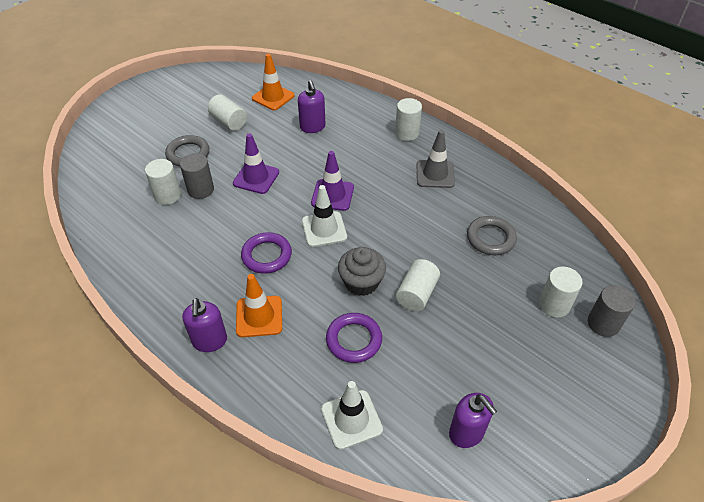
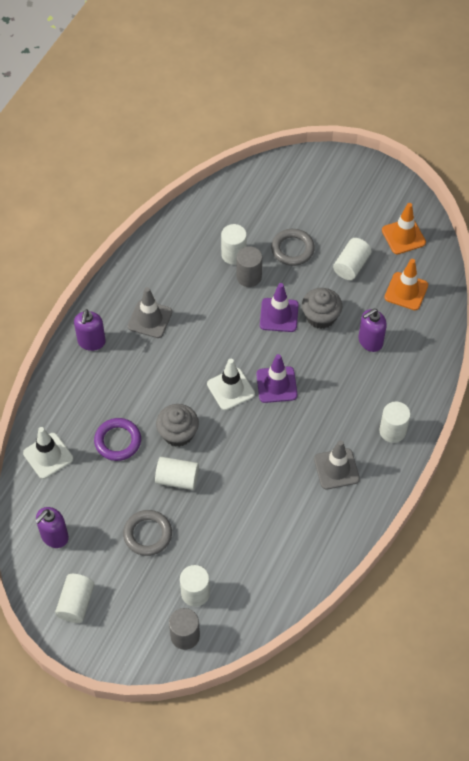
camera: 75 degrees right, 10 degrees up
(208, 279) = (150, 319): none -> grey traffic cone
(210, 341) = (91, 342): purple soap dispenser -> purple soap dispenser turned 60 degrees counterclockwise
(259, 316) = (123, 368): orange traffic cone -> orange traffic cone (403, 236)
(266, 255) = (187, 353): purple ring -> none
(272, 151) = (320, 317): none -> grey cupcake
(490, 238) = (262, 531): grey ring -> grey ring (147, 534)
(559, 425) = (76, 603): none -> white cylinder

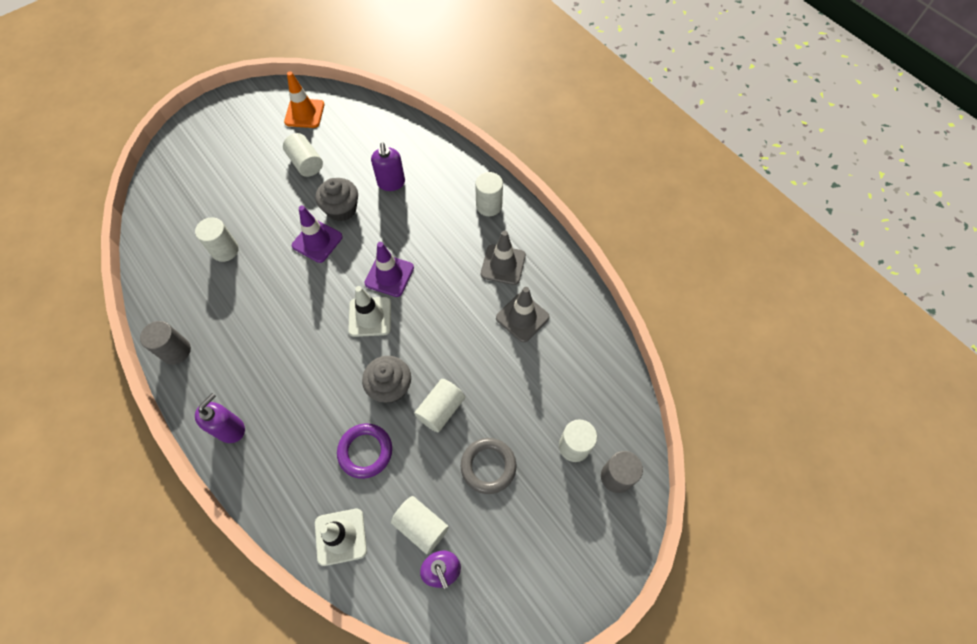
camera: 65 degrees left, 5 degrees up
(76, 603) = (533, 579): white cylinder -> white cylinder (421, 526)
(91, 342) = (230, 429): purple soap dispenser -> purple soap dispenser turned 90 degrees counterclockwise
(150, 319) = (243, 358): grey traffic cone -> grey traffic cone (522, 317)
(249, 277) = (259, 248): grey cylinder -> grey cylinder (176, 351)
(292, 249) = (255, 200): grey ring -> none
(406, 291) = (359, 135): orange traffic cone -> none

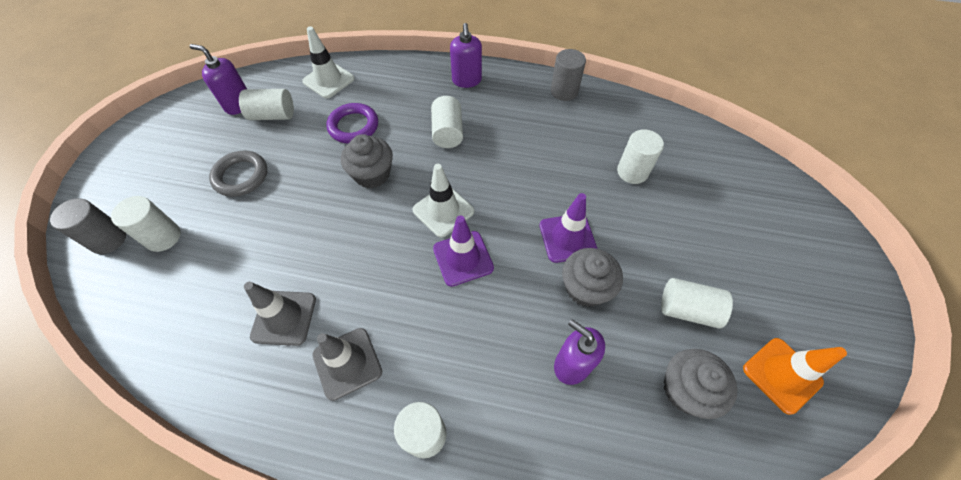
camera: 140 degrees right, 5 degrees down
(352, 138) = (686, 389): none -> grey cupcake
(441, 409) = (313, 187): white cylinder -> white cylinder (447, 132)

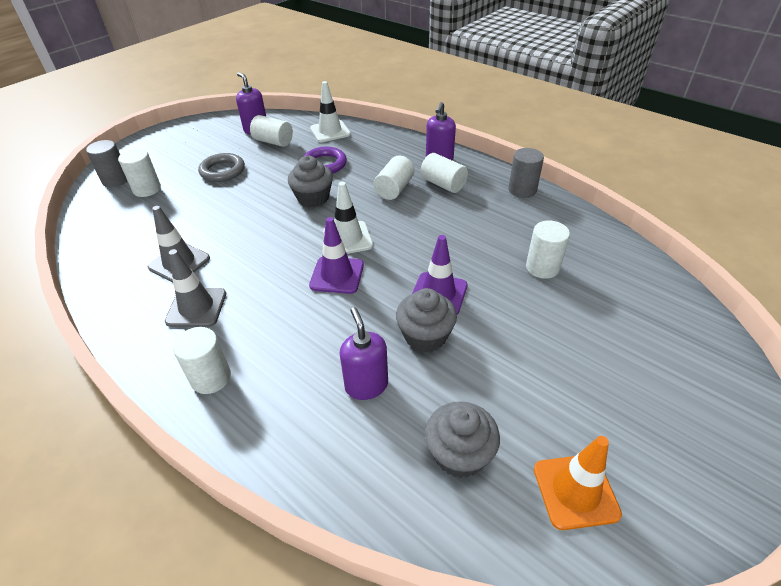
camera: 30 degrees right, 15 degrees down
(687, 309) = (513, 392): white cylinder -> white cylinder (443, 184)

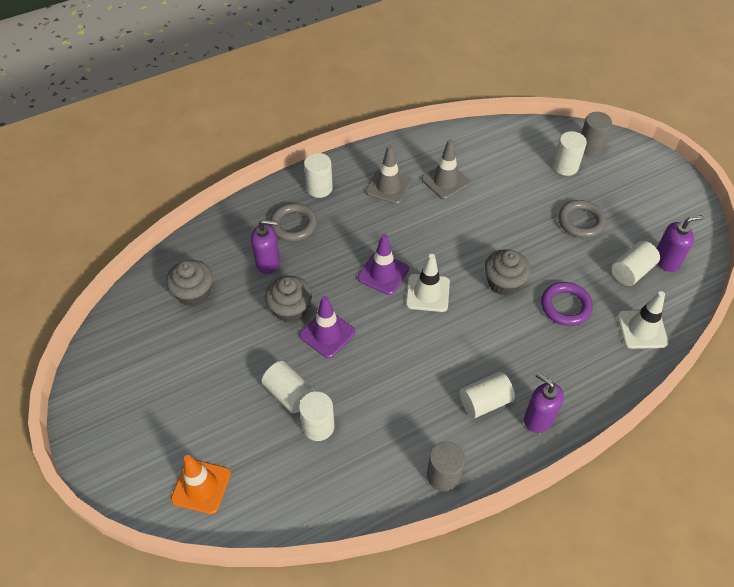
camera: 110 degrees right, 10 degrees up
(289, 382) = (293, 225): none -> grey ring
(394, 189) = (493, 354): white cylinder -> white cylinder (289, 394)
(575, 491) = (137, 339): orange traffic cone -> orange traffic cone (201, 486)

